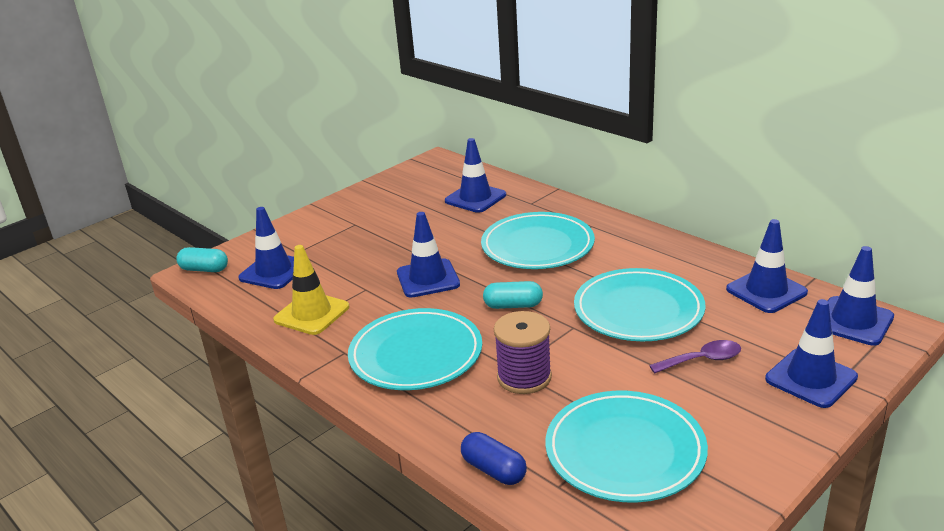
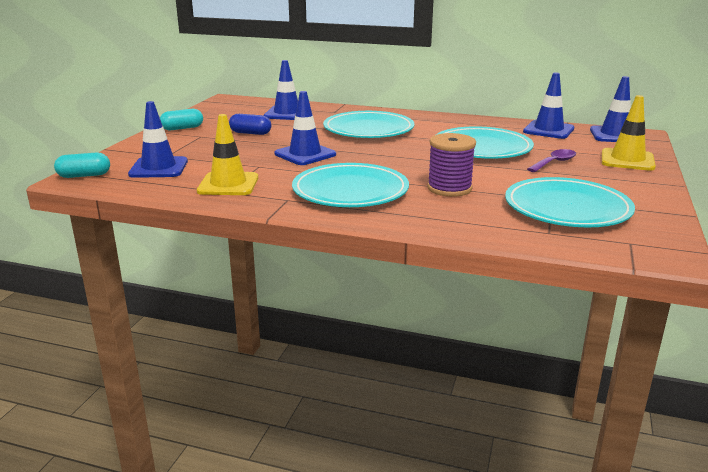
camera: 30 degrees left, 5 degrees down
(494, 470) = (494, 234): blue capsule -> blue capsule (250, 133)
(513, 305) = (391, 158): turquoise capsule -> turquoise capsule (182, 128)
(811, 378) = (627, 160): blue traffic cone -> yellow traffic cone

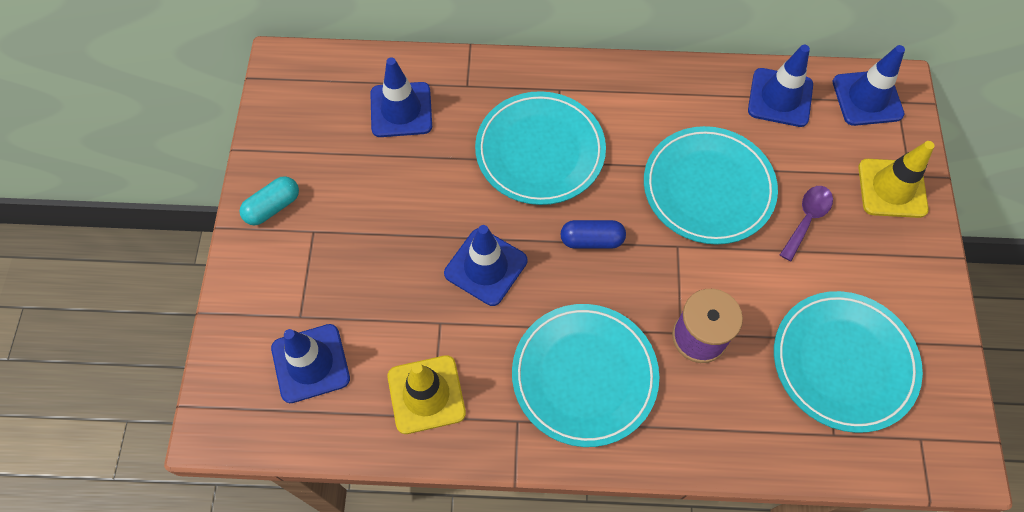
camera: 15 degrees left, 40 degrees up
(84, 175) = (223, 414): turquoise capsule -> none
(250, 133) = (380, 204): blue capsule -> blue capsule (591, 240)

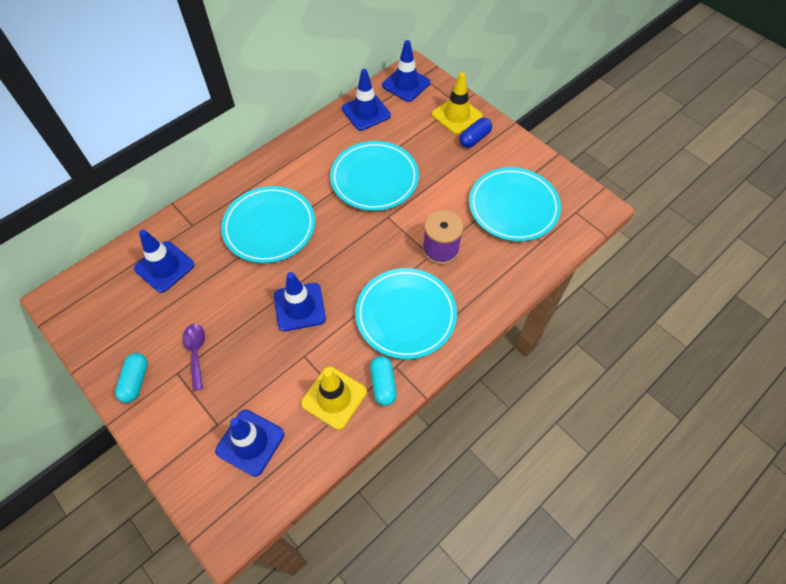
camera: 45 degrees left, 5 degrees down
(486, 428) = (383, 384): none -> turquoise capsule
(591, 240) = (342, 248): blue capsule -> blue capsule (474, 139)
(807, 219) = (434, 157): purple spoon -> purple spoon (196, 352)

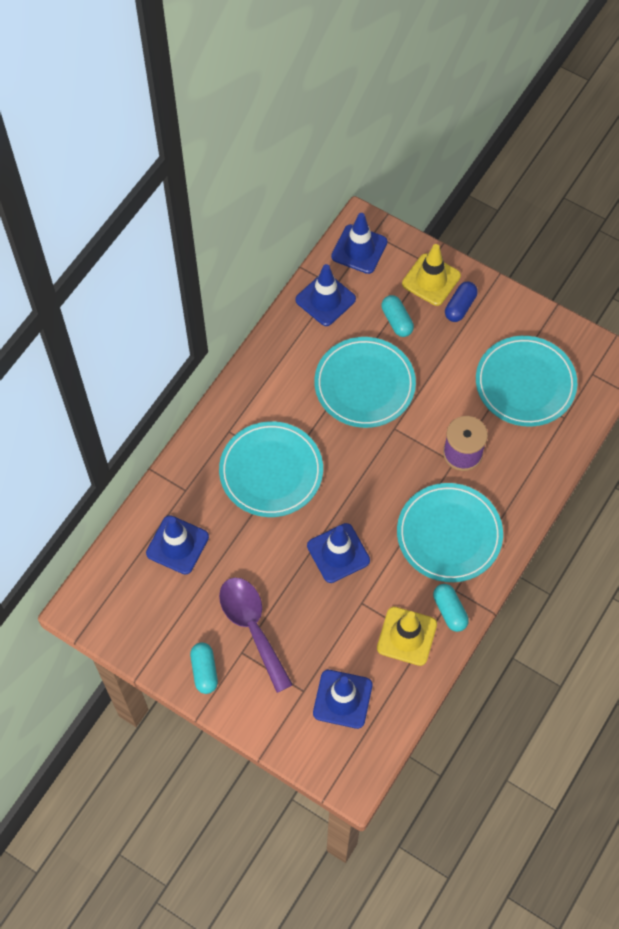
camera: 15 degrees left, 5 degrees up
(196, 352) = (252, 627): purple spoon -> purple spoon, size x1.71
(418, 138) = (396, 321): none -> turquoise capsule

